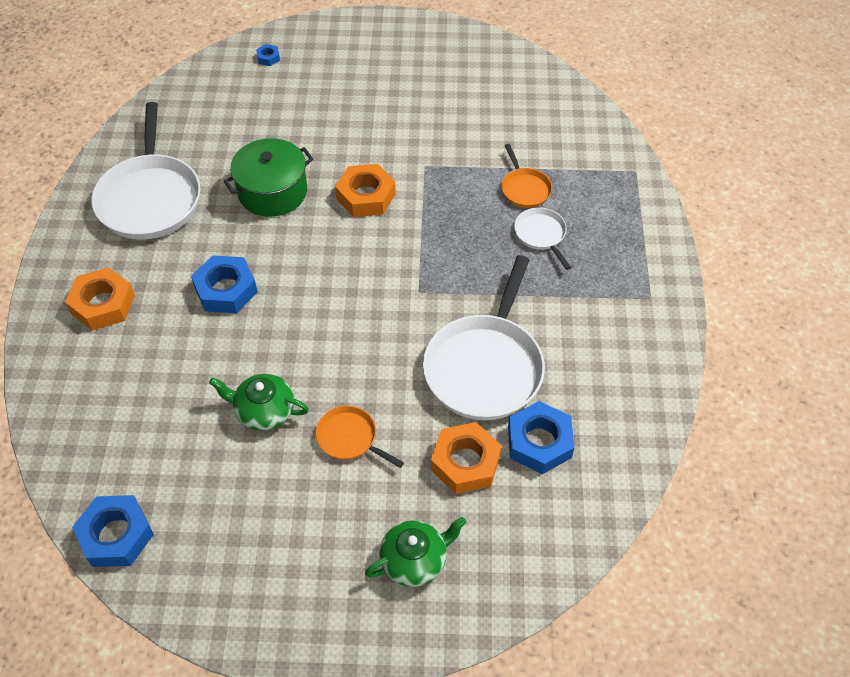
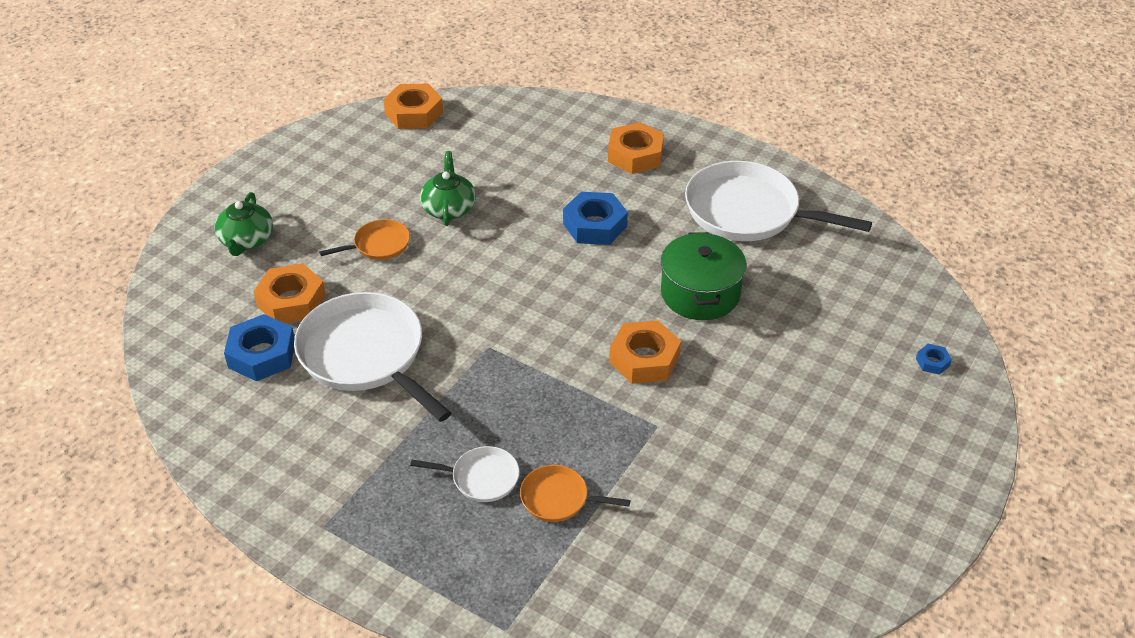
camera: 120 degrees right, 10 degrees down
(116, 535) = (414, 113): blue nut -> orange nut
(264, 411) = (449, 208): green teapot -> green teapot turned 45 degrees counterclockwise

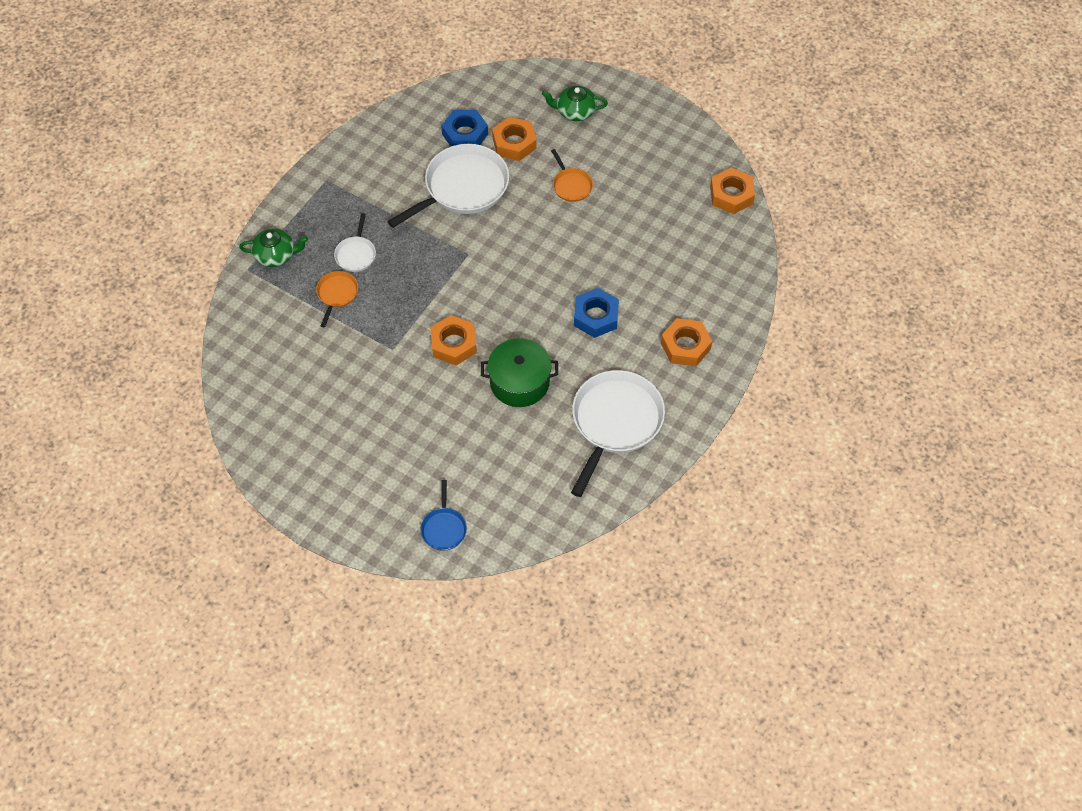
camera: 90 degrees right, 15 degrees up
(449, 208) = (613, 224): green teapot -> green teapot (276, 255)
(932, 362) = (444, 528): blue nut -> blue pan

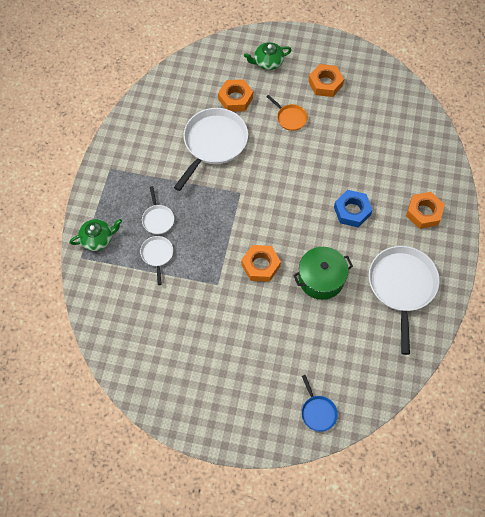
camera: 20 degrees left, 5 degrees up
(337, 294) = (157, 255): orange pan -> white pan
(465, 134) = (197, 102): blue nut -> none
(731, 195) = (403, 91): orange nut -> orange nut (325, 83)

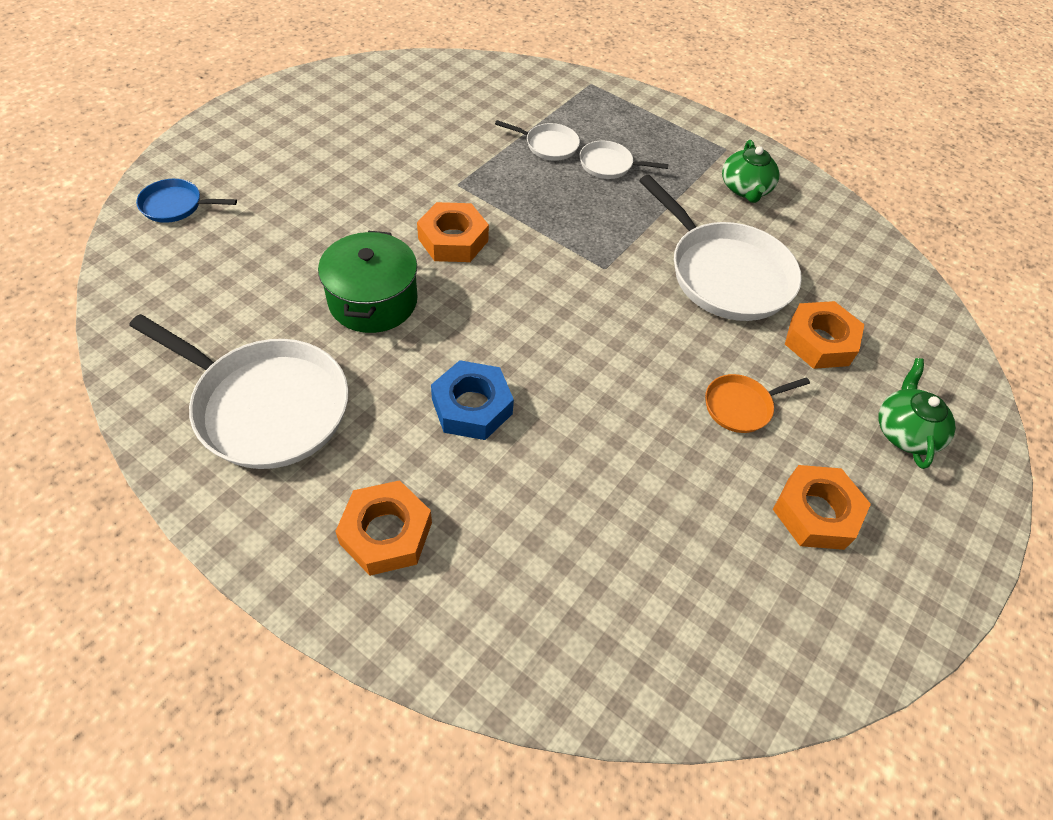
camera: 110 degrees right, 10 degrees down
(97, 239) = (610, 104): green teapot -> green teapot (745, 189)

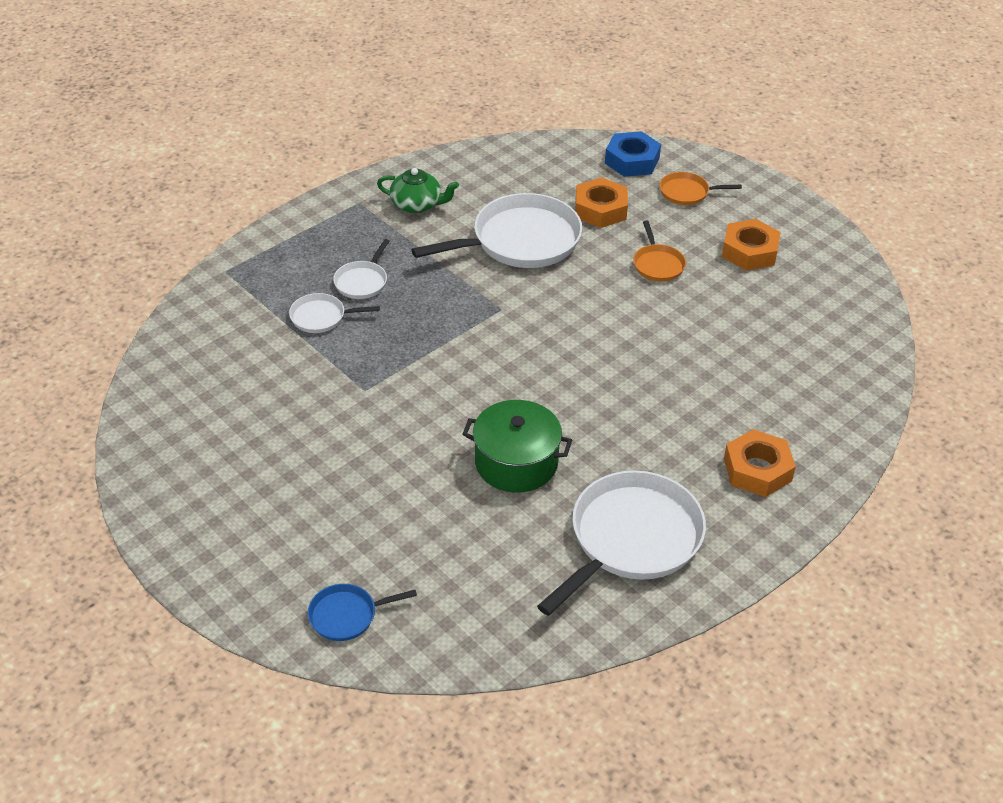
camera: 75 degrees left, 10 degrees down
(175, 205) = (346, 615): blue pan -> blue pan turned 60 degrees clockwise
(453, 240) = (445, 401): orange nut -> none
(472, 407) = (644, 410): blue nut -> blue nut (632, 161)
(549, 145) = (321, 317): white pan -> white pan turned 120 degrees counterclockwise
(905, 431) = (687, 192): green teapot -> orange pan

